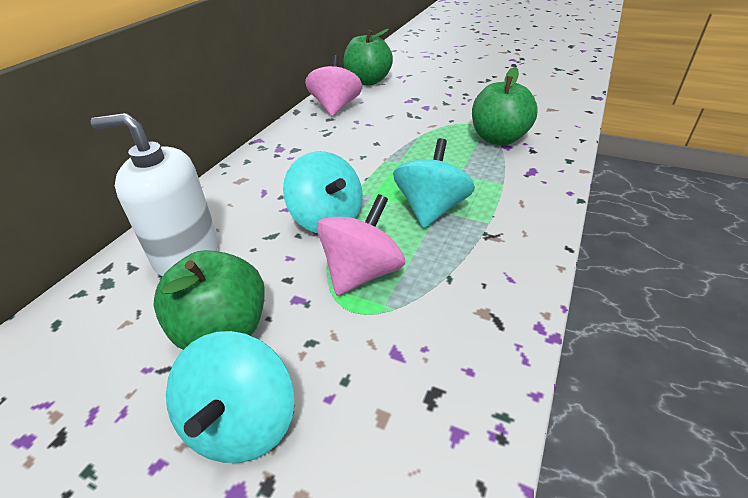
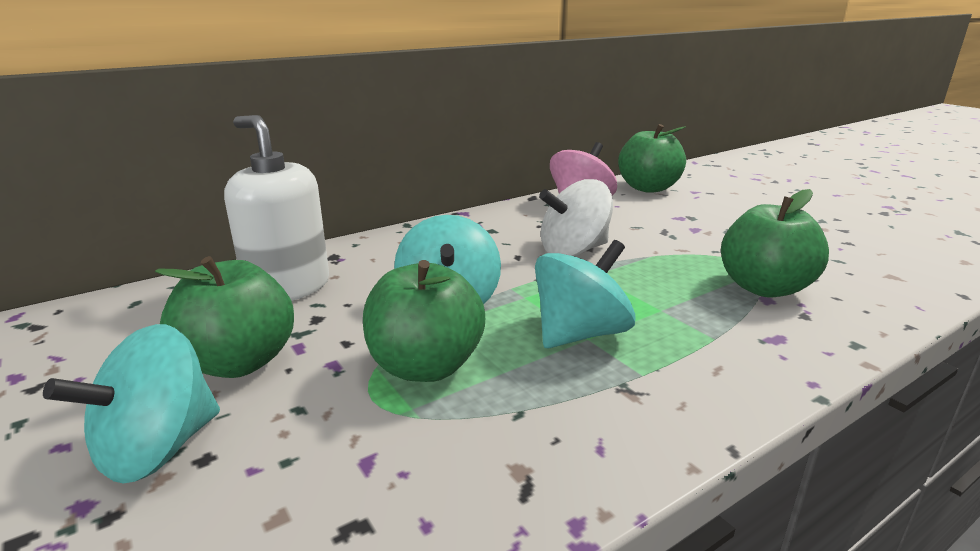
camera: 30 degrees right, 15 degrees down
(362, 272) = (425, 366): pink spinning top -> green apple
(368, 148) = (573, 251): none -> white spinning top

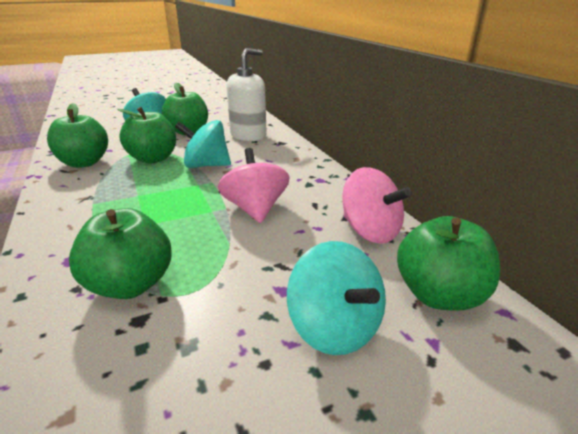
camera: 100 degrees right, 5 degrees up
(470, 469) = (84, 163): none -> green apple
(573, 251) = (255, 209): white spinning top -> pink spinning top
(580, 334) = (144, 193): turquoise spinning top -> turquoise spinning top (334, 327)

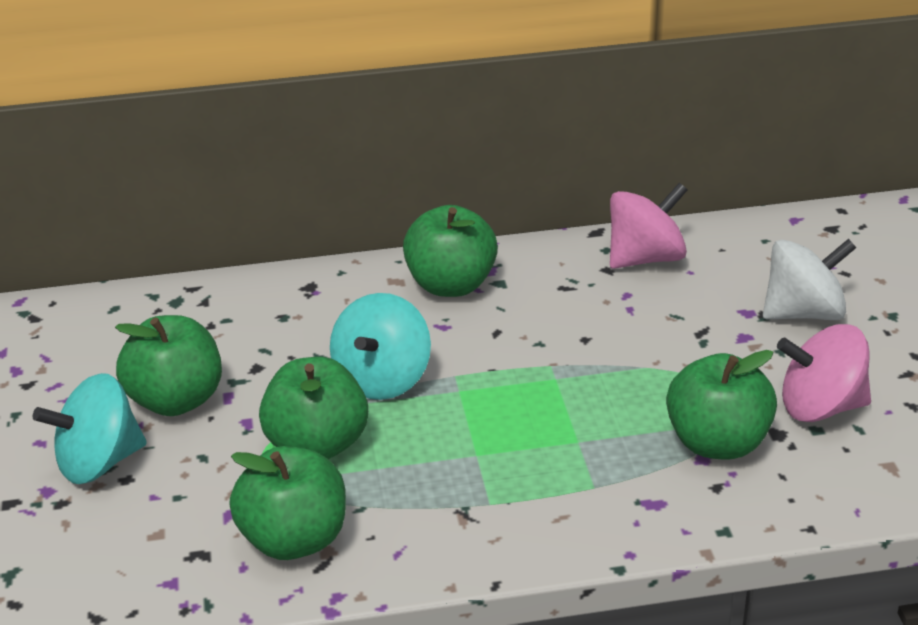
camera: 75 degrees left, 5 degrees up
(248, 135) = (248, 321): white soap dispenser -> none
(255, 209) = (564, 338): pink spinning top -> pink spinning top (820, 407)
(334, 327) = (803, 313): turquoise spinning top -> white spinning top
(439, 295) = (767, 245): green apple -> green apple (451, 285)

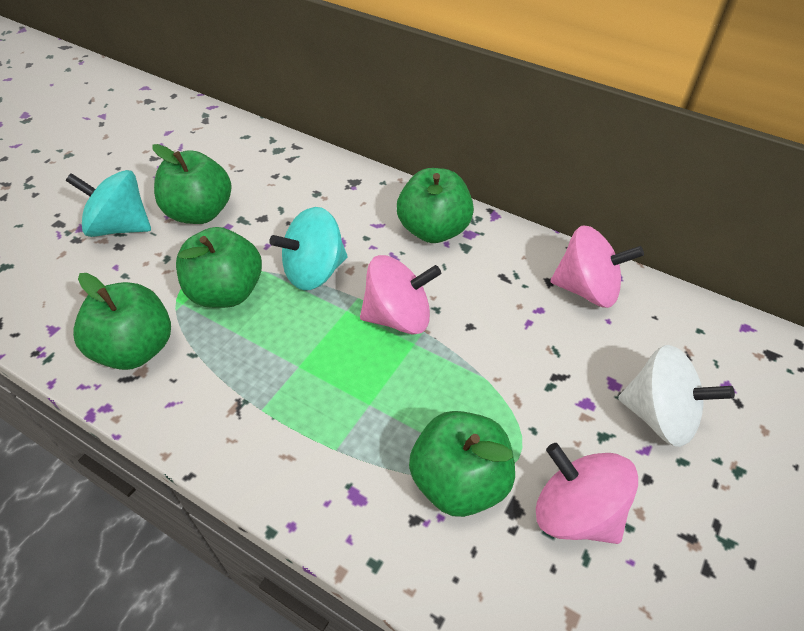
camera: 40 degrees right, 15 degrees up
(514, 368) = (398, 317): none -> pink spinning top

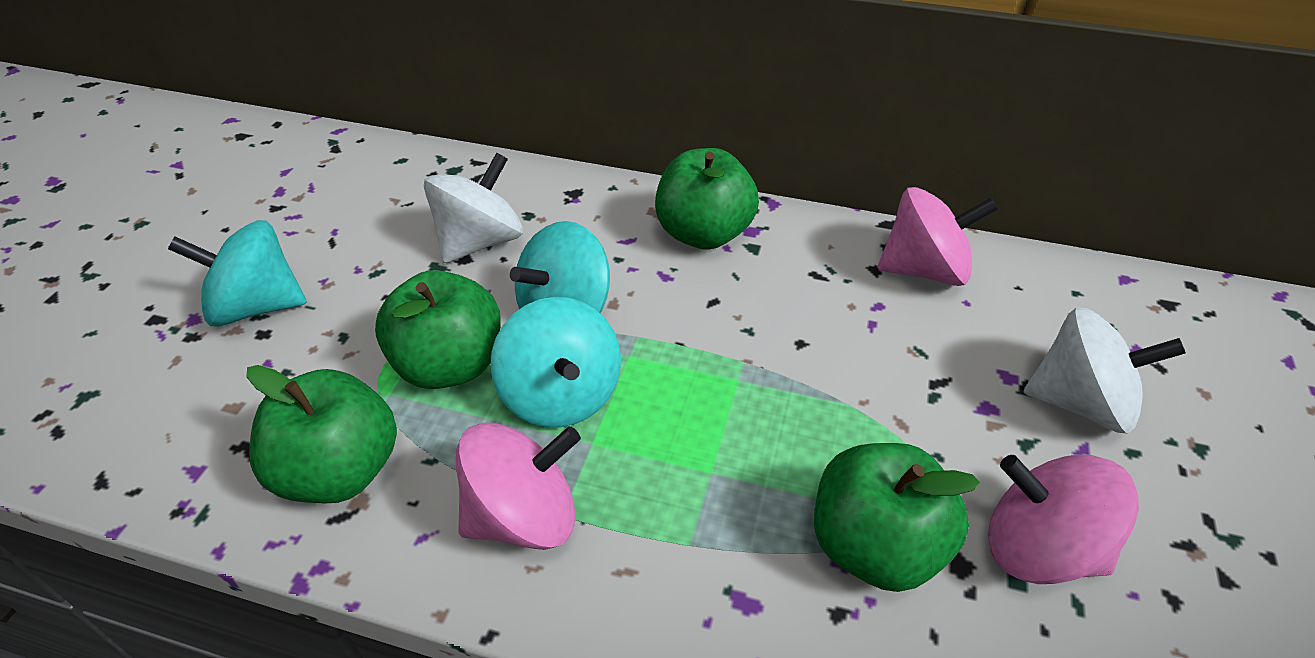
camera: 15 degrees left, 5 degrees down
(200, 212) = (371, 267): green apple -> none
(276, 207) = (480, 242): none -> white spinning top
(290, 328) = (561, 395): none -> turquoise spinning top
(398, 317) = (703, 350): pink spinning top -> pink spinning top (523, 516)

